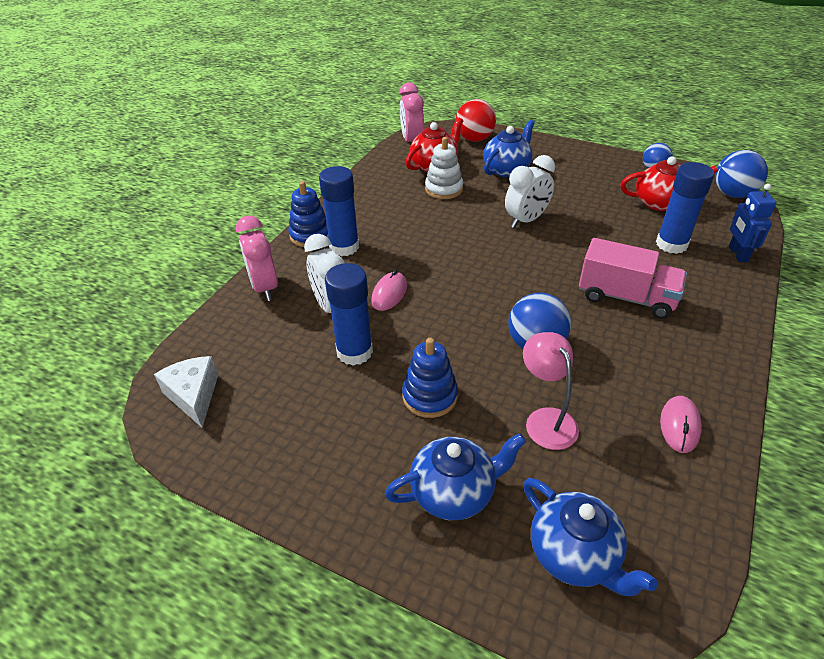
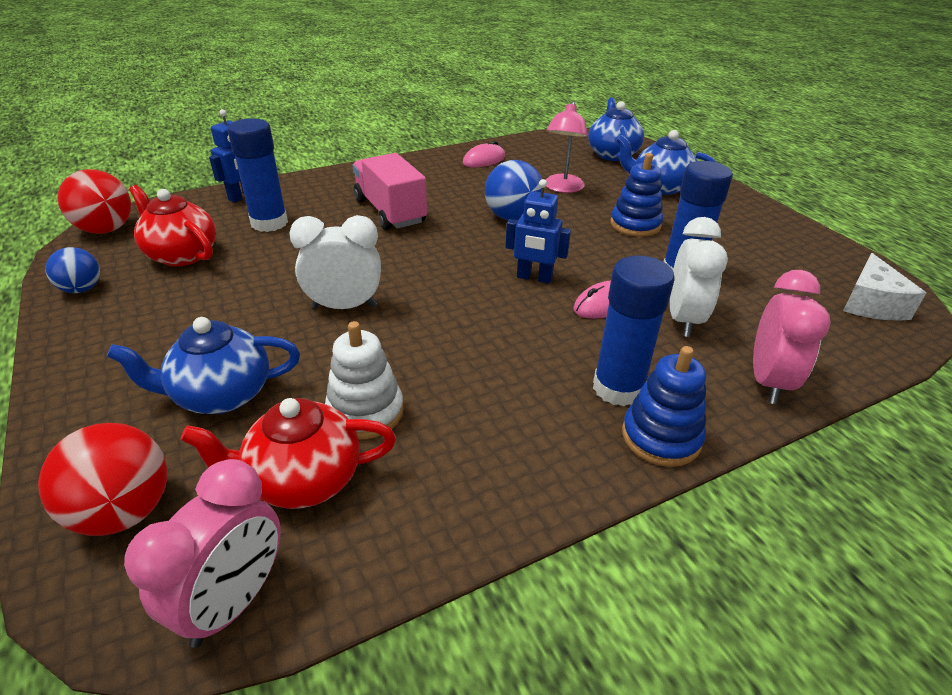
camera: 145 degrees left, 5 degrees down
(451, 291) = (534, 278): none -> blue robot
(733, 194) = (106, 229): blue ball -> red ball

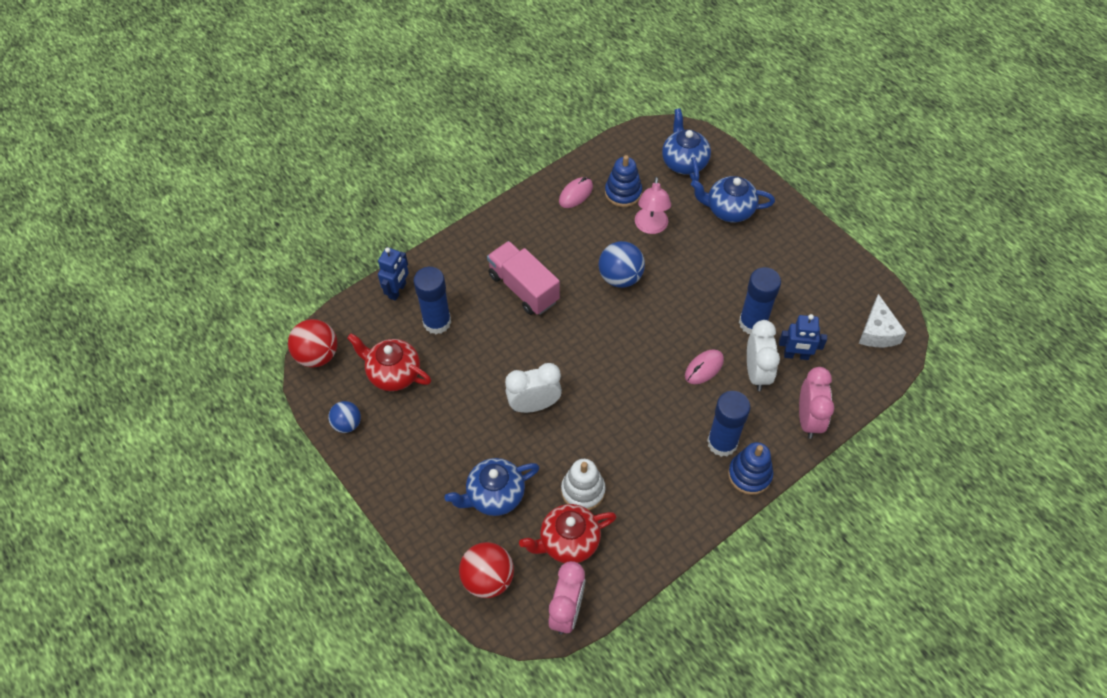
camera: 10 degrees left, 20 degrees up
(534, 278) = (652, 349): blue robot -> blue robot (796, 355)
(635, 225) = (715, 269): blue stacking toy -> blue stacking toy (623, 193)

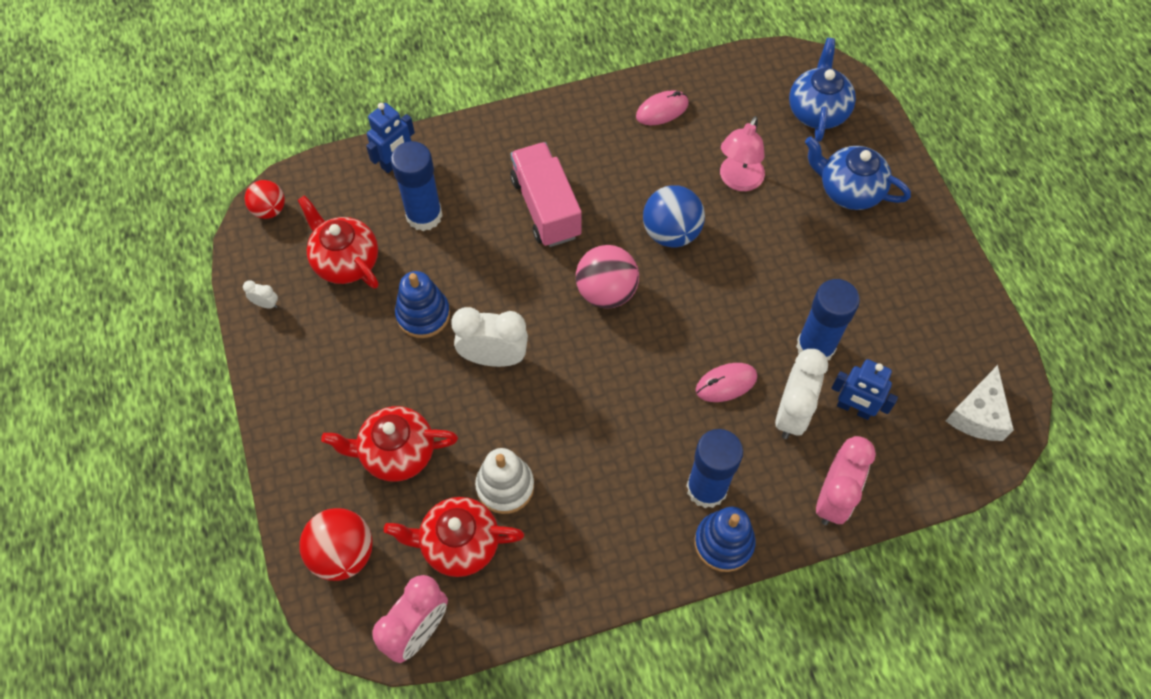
camera: 20 degrees right, 5 degrees up
(317, 355) = (269, 210): red ball -> red ball, size x0.64
(347, 424) = (266, 304): blue ball -> white clock
(494, 495) = (397, 453): blue teapot -> red teapot
(593, 333) = (606, 292): none -> pink ball
(623, 193) = (722, 126): blue stacking toy -> blue stacking toy (423, 314)

